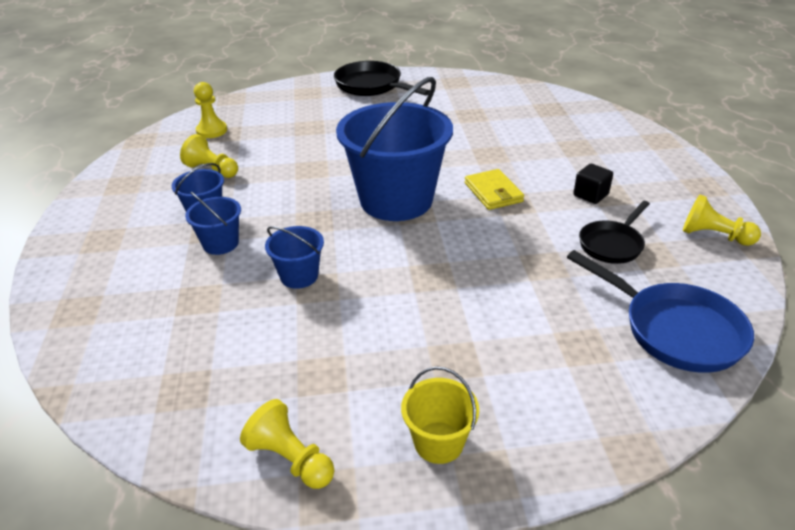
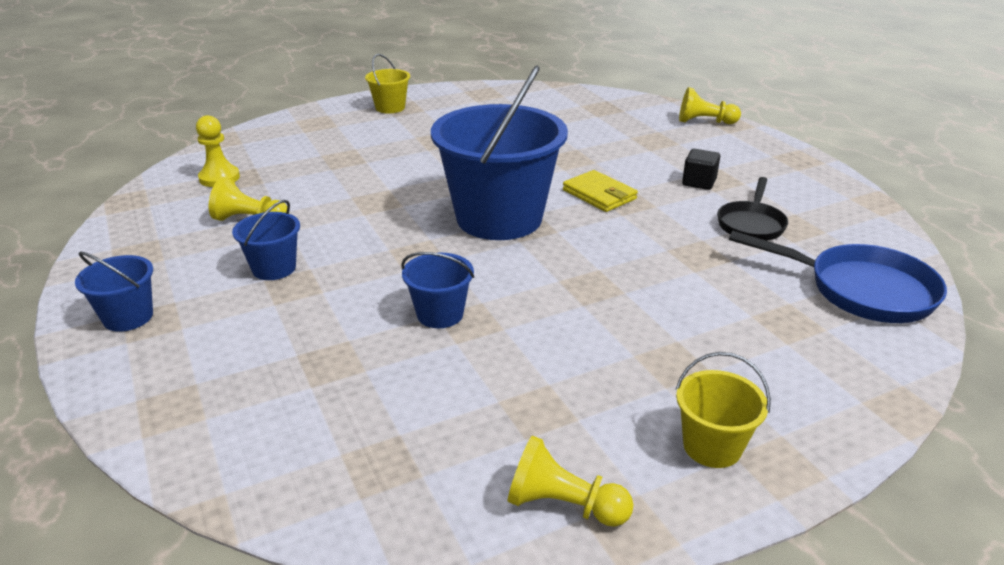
camera: 20 degrees left, 5 degrees down
(220, 243) = (317, 297): blue bucket -> blue bucket (128, 317)
(371, 86) = (390, 108): black pan -> yellow bucket
(714, 236) = (837, 201): yellow pawn -> yellow pawn (704, 122)

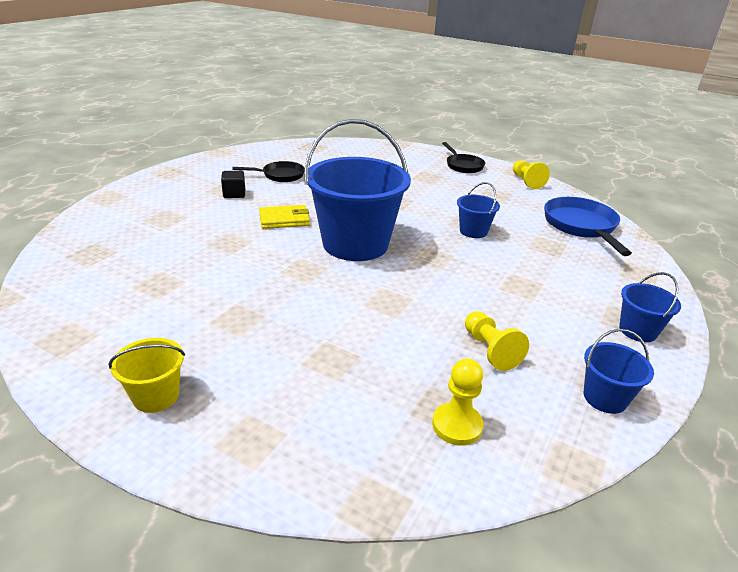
camera: 125 degrees left, 0 degrees up
(274, 268) = (519, 302): blue bucket -> blue bucket (605, 398)
(599, 194) = (284, 220): yellow wallet -> yellow wallet turned 60 degrees clockwise
(704, 122) = (109, 206): yellow pawn -> none
(712, 446) = (463, 166): yellow bucket -> black pan
(861, 290) = (323, 151): blue pan -> blue pan (581, 226)

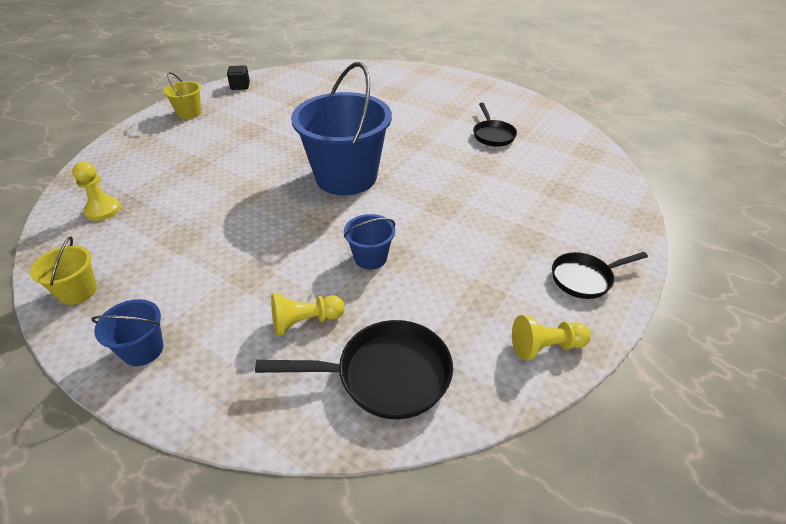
camera: 95 degrees right, 10 degrees up
(234, 194) = (442, 115): black cube -> black cube (240, 86)
(284, 220) = (393, 141): yellow wallet -> none
(490, 350) = (166, 237): yellow pawn -> yellow pawn (305, 321)
(581, 226) = (386, 375): blue pan -> black pan
(605, 398) = (78, 291): blue bucket -> yellow bucket

